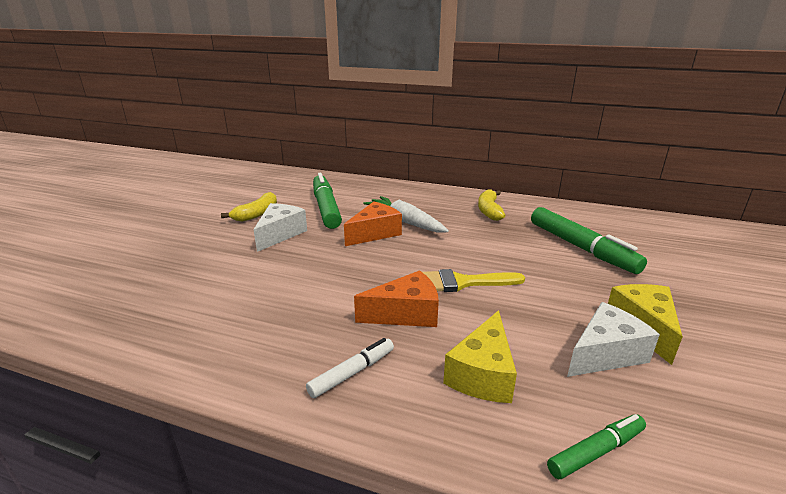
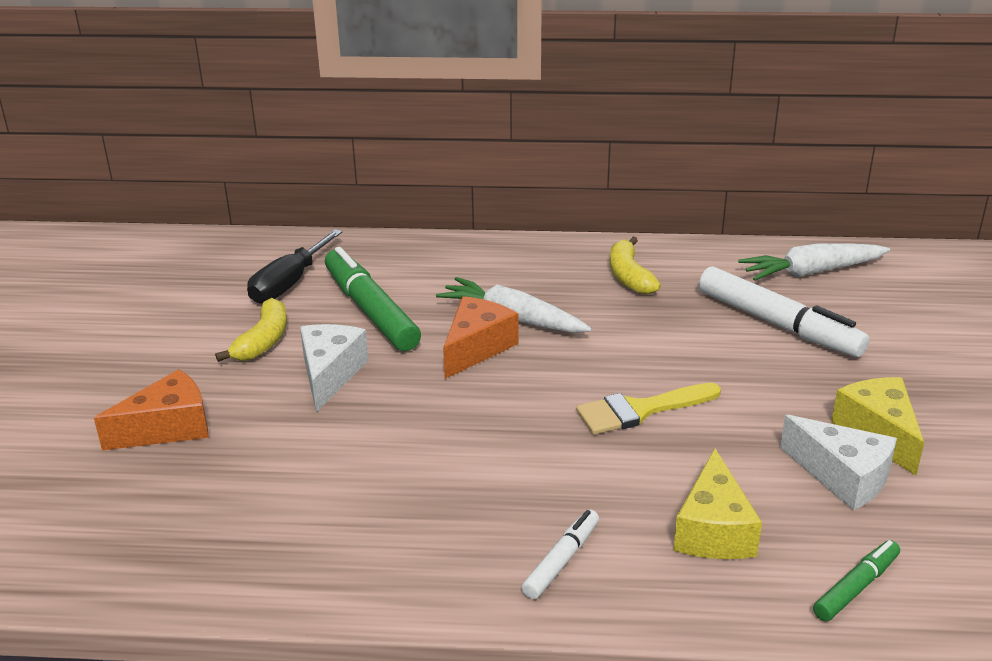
camera: 15 degrees left, 5 degrees up
(291, 191) = (289, 283): none -> black screwdriver
(406, 314) = (587, 471): orange cheese -> orange cheese (168, 428)
(581, 248) = (778, 324): green marker -> white marker
(605, 354) = (842, 477): white cheese -> white cheese turned 90 degrees clockwise
(613, 223) = (811, 272): none -> white carrot

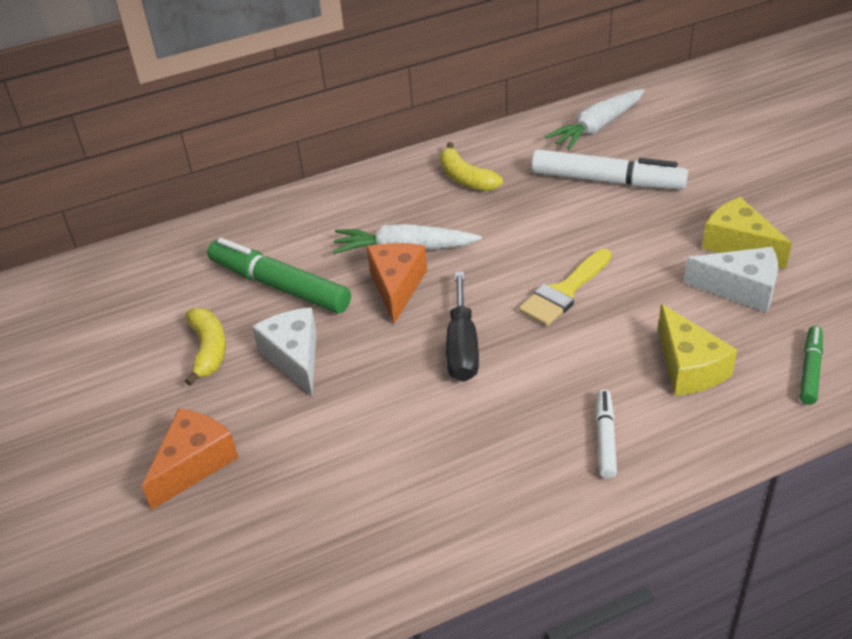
camera: 25 degrees left, 10 degrees up
(289, 283) = (184, 287): black screwdriver -> black screwdriver (462, 346)

